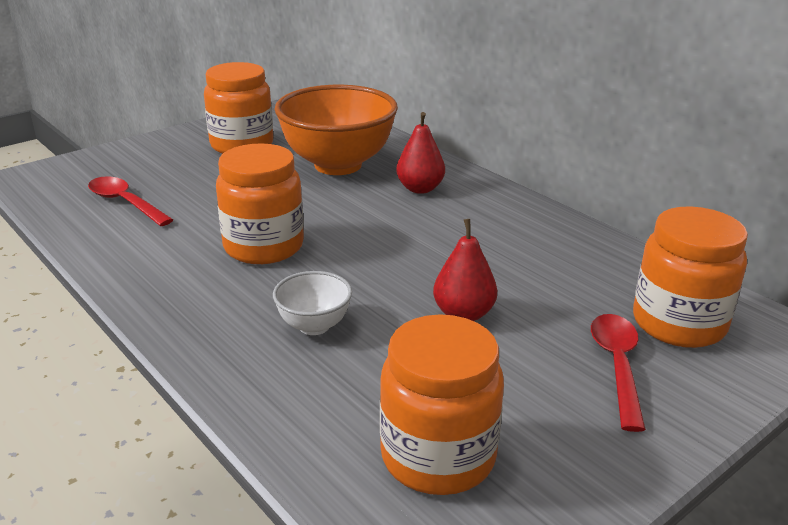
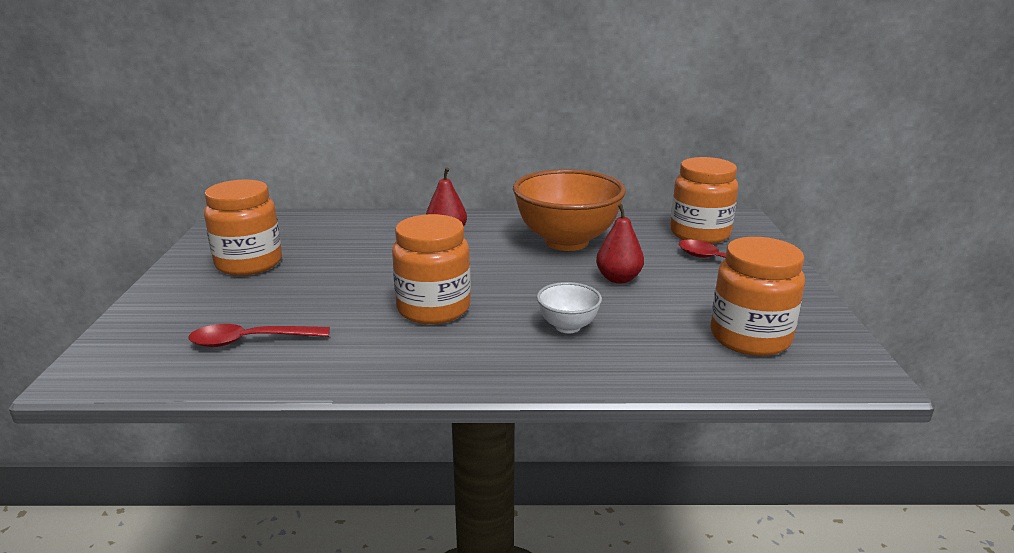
camera: 50 degrees left, 5 degrees down
(338, 165) = (359, 244): orange bowl -> orange bowl (566, 242)

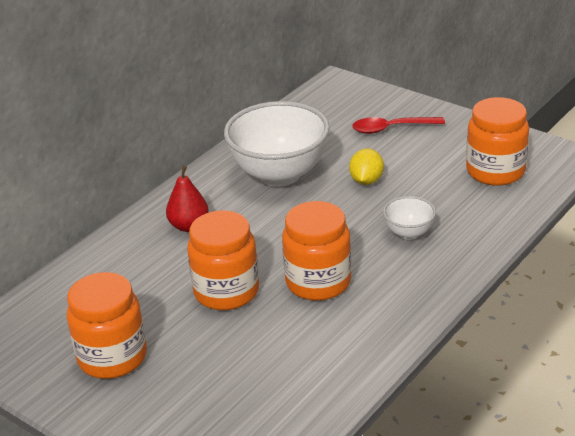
camera: 50 degrees left, 10 degrees up
(251, 341) = (271, 391): red spoon -> none
(566, 242) = (279, 175): orange bowl -> white bowl
(618, 279) = (366, 181): red pear -> yellow lemon
(699, 234) = (340, 112): orange jar -> orange jar (226, 291)

